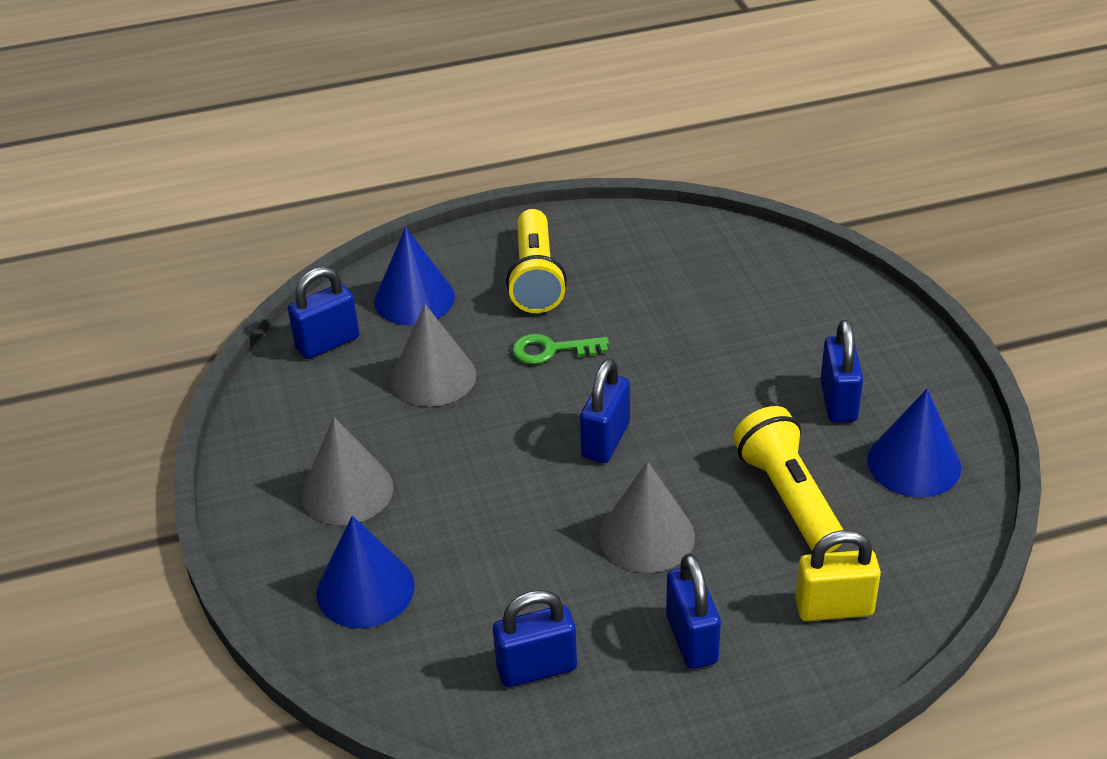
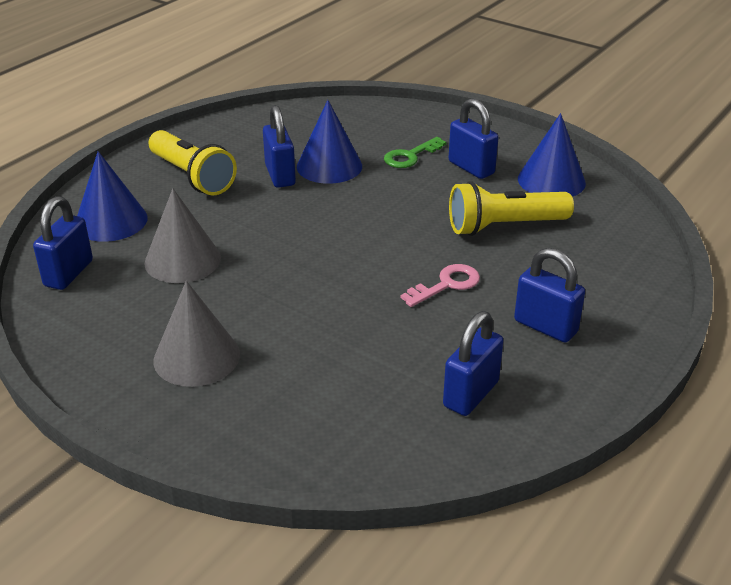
camera: 40 degrees left, 5 degrees down
(365, 589) = (287, 411): blue cone -> blue cone (329, 166)
(552, 350) = (254, 211): green key -> green key (410, 156)
(606, 440) = (354, 245): blue padlock -> blue padlock (280, 175)
(647, 536) = (446, 285): grey cone -> pink key
(788, 497) = (504, 226): yellow flashlight -> yellow flashlight turned 45 degrees counterclockwise
(834, 608) = (602, 270): yellow padlock -> none

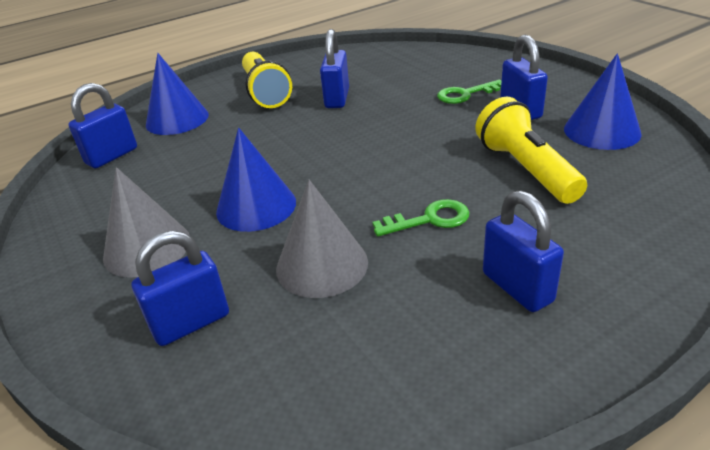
camera: 25 degrees right, 0 degrees up
(182, 260) = (205, 158): grey cone -> grey cone (322, 265)
(329, 166) = (385, 95): blue cone -> blue cone (256, 206)
(446, 285) = (429, 219): pink key -> green key
(471, 394) = (383, 352): blue padlock -> blue padlock (191, 323)
(504, 226) = (526, 169): yellow flashlight -> yellow flashlight turned 60 degrees clockwise

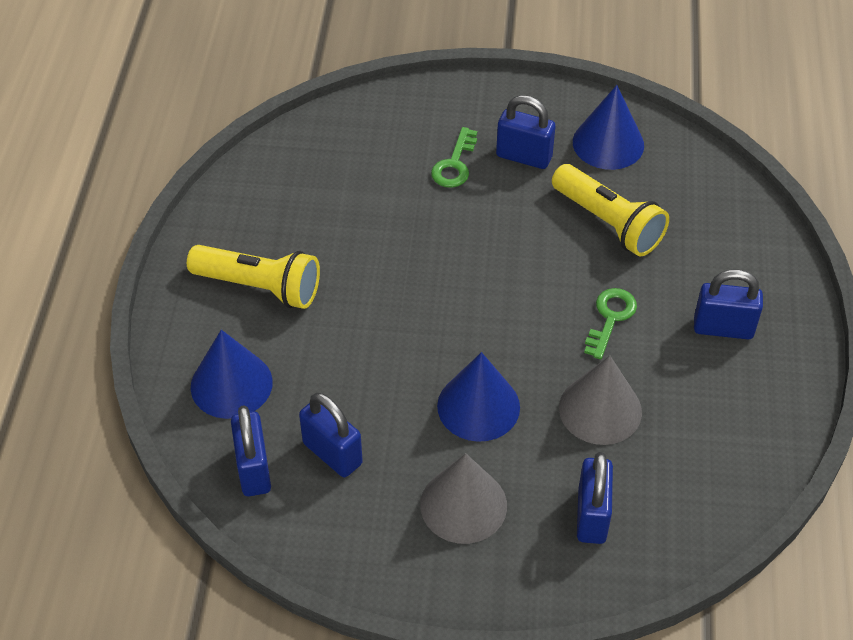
camera: 55 degrees left, 15 degrees up
(337, 99) = (348, 246): blue padlock -> blue padlock (332, 453)
(526, 169) = (608, 223): yellow flashlight -> yellow flashlight turned 150 degrees counterclockwise

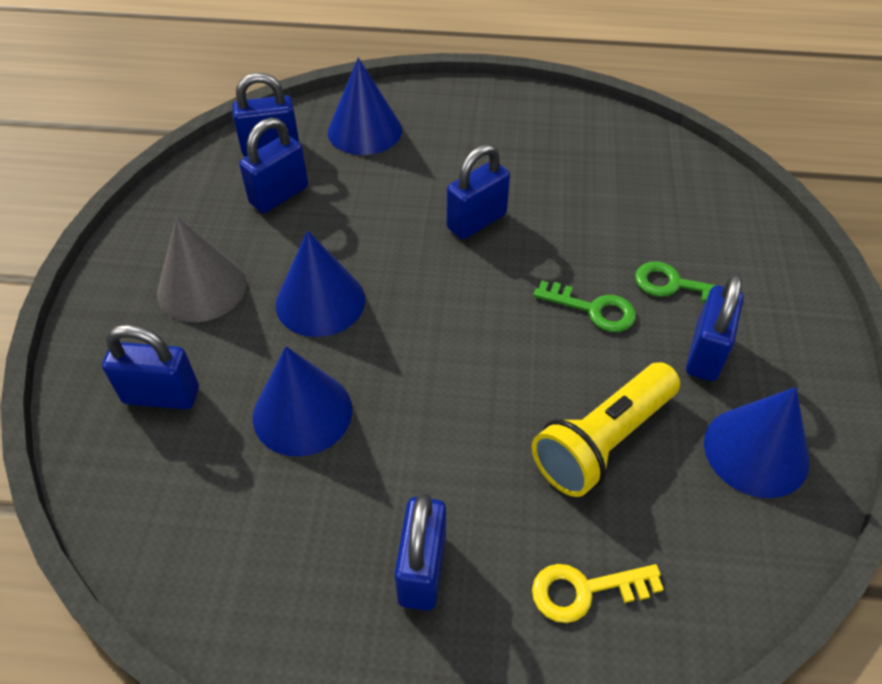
camera: 90 degrees right, 0 degrees up
(260, 287) = (478, 142): yellow flashlight -> none
(376, 291) = (476, 221): none -> blue padlock
(600, 409) = (302, 412): grey cone -> blue cone
(610, 318) = (440, 432): green key -> green key (593, 309)
(723, 242) = (585, 590): none -> yellow key

